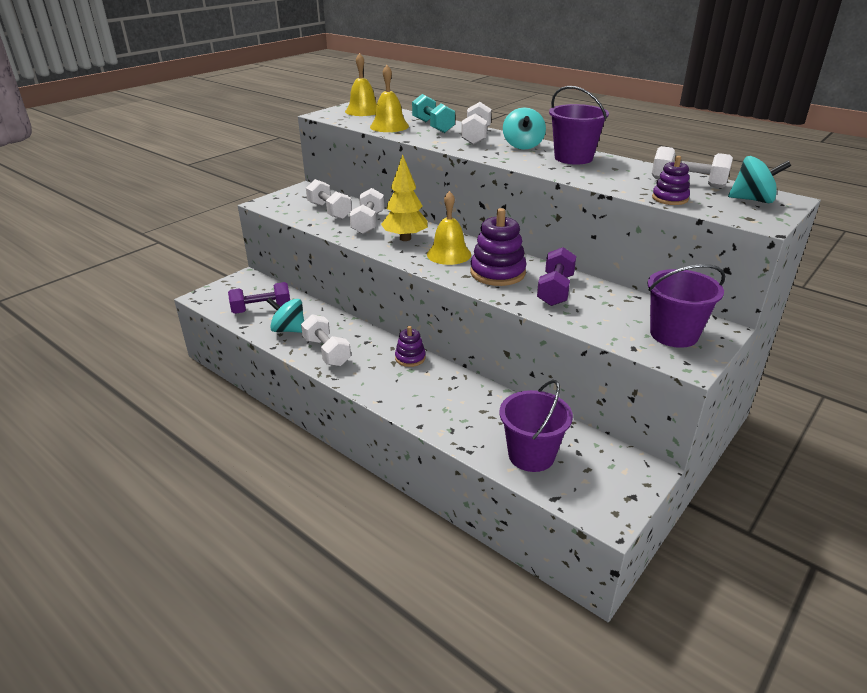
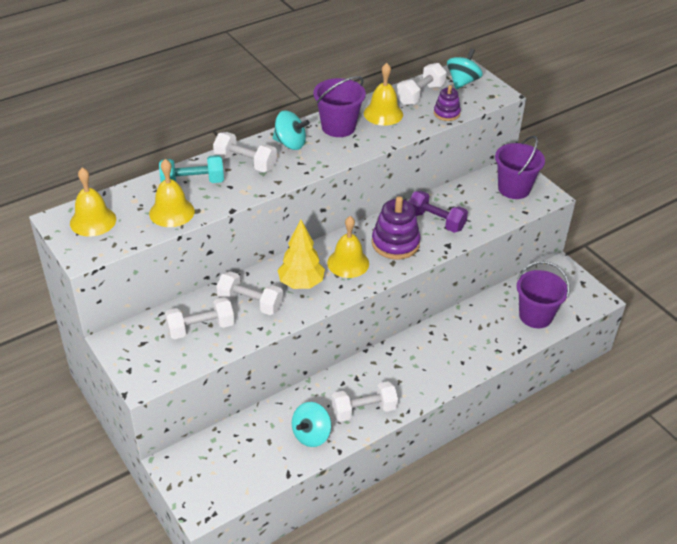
camera: 75 degrees left, 10 degrees up
(261, 309) = (258, 454): purple dumbbell -> none
(410, 358) = (394, 353): purple stacking toy -> none
(624, 172) = (383, 113): none -> yellow bell

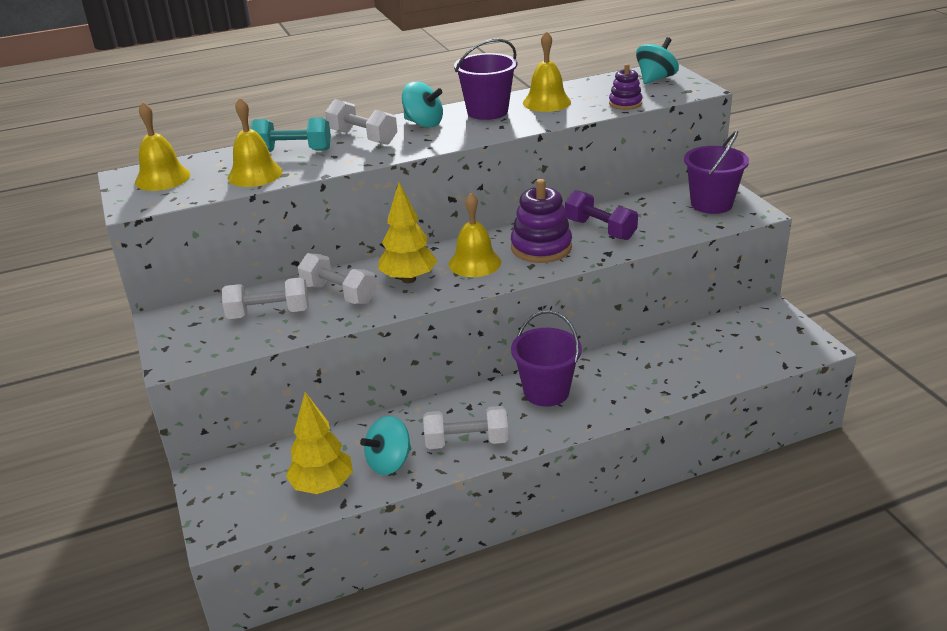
camera: 15 degrees right, 10 degrees down
(267, 461) = (322, 486): none -> yellow tree
(420, 95) = (599, 88): white dumbbell -> none
(535, 316) = (726, 359): purple bucket -> purple bucket (546, 392)

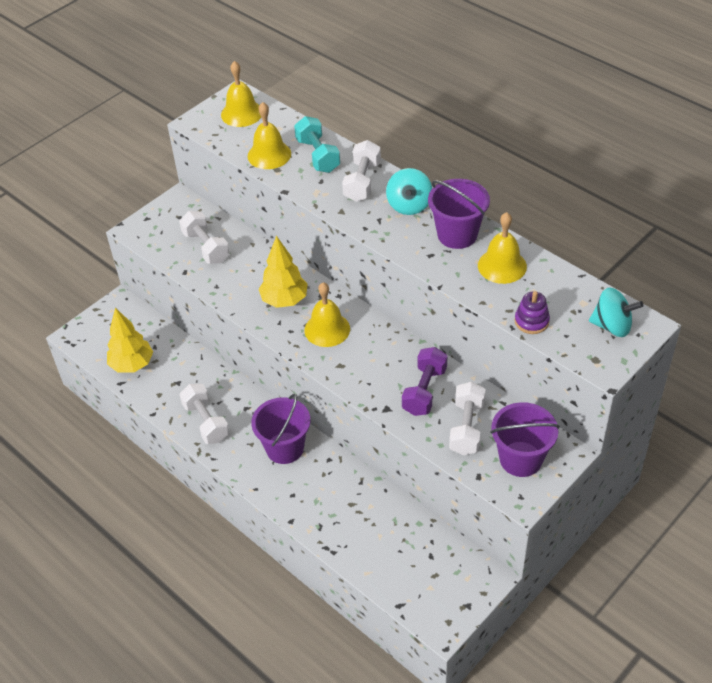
camera: 65 degrees right, 15 degrees up
(339, 294) = (247, 271): white dumbbell -> white dumbbell (466, 428)
(389, 462) = (167, 389): turquoise spinning top -> none
(541, 248) = (372, 362): purple stacking toy -> none

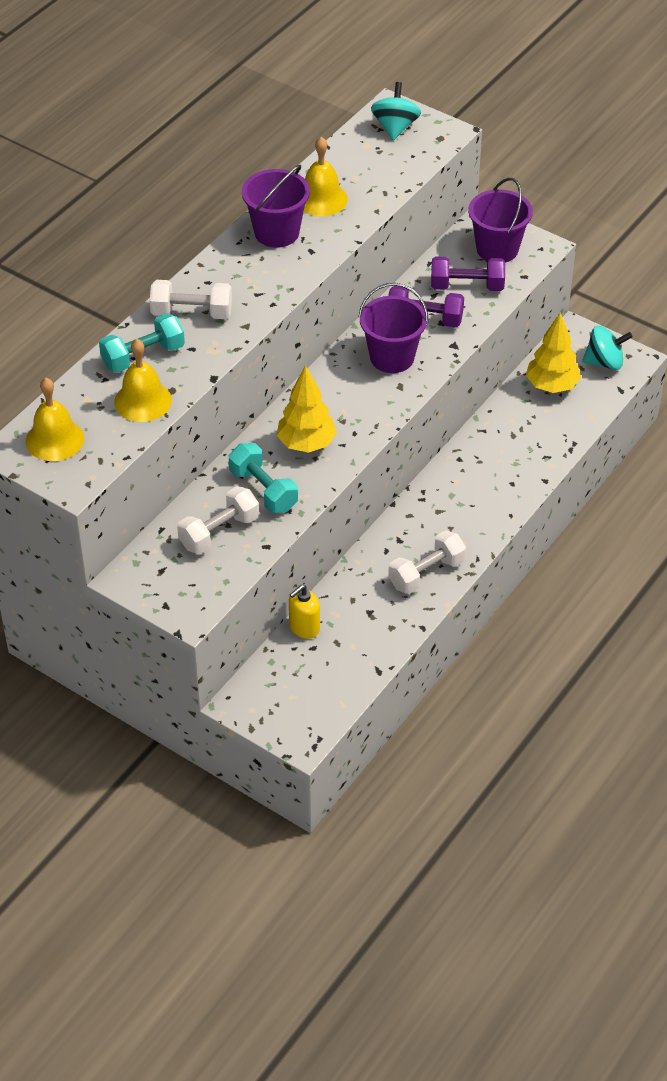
camera: 100 degrees left, 0 degrees up
(132, 365) = (347, 664): yellow tree -> yellow tree (551, 386)
(174, 343) = (304, 627): none -> yellow soap dispenser
(241, 273) = (263, 490): none -> turquoise dumbbell
(285, 448) = (451, 497): purple bucket -> purple bucket (392, 357)
(327, 329) = (348, 402): yellow bell -> none
(409, 205) = (231, 272): turquoise spinning top -> turquoise spinning top (604, 362)
(466, 428) = (467, 286): white dumbbell -> purple dumbbell
(531, 321) = (398, 177): purple stacking toy -> none

